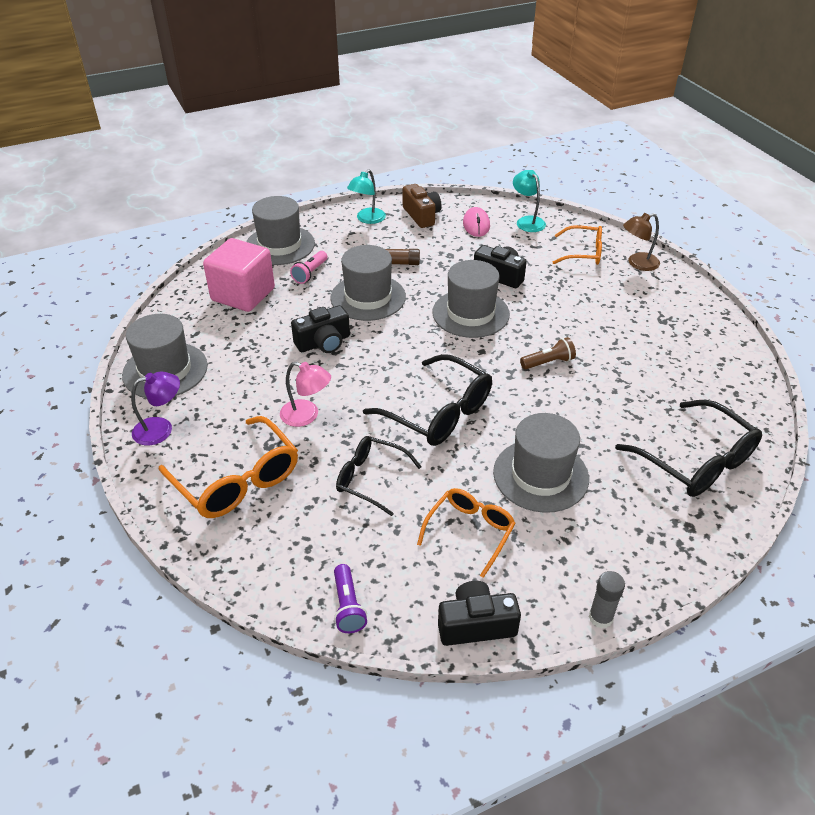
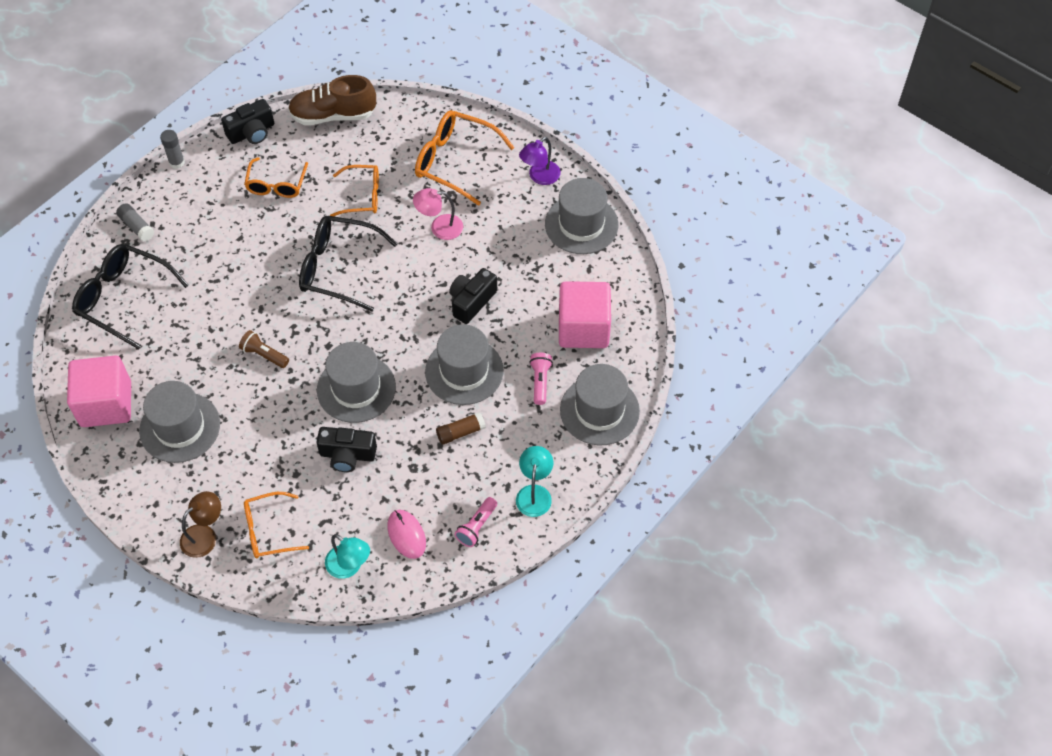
camera: 155 degrees right, 15 degrees up
(348, 606) = (333, 115): purple flashlight -> brown shoe
(370, 479) = (362, 196): black glasses -> orange glasses
(422, 215) = (476, 526): brown camera -> pink flashlight
(540, 475) = (240, 243): grey hat -> grey hat (180, 427)
(548, 362) = (264, 355): brown flashlight -> brown flashlight turned 75 degrees clockwise
(672, 541) = (137, 227): none -> grey glue stick
(721, 371) = (106, 404): none -> pink cube

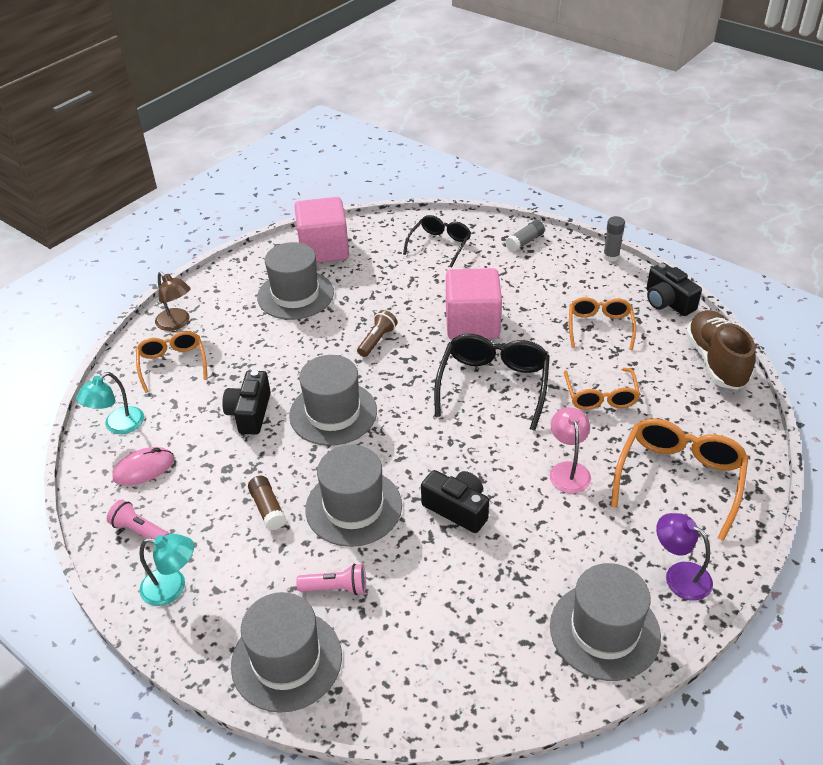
camera: 90 degrees right, 15 degrees down
(123, 298) = (440, 245): black glasses -> black glasses, size x0.64
(276, 185) = (599, 327): orange glasses -> orange glasses turned 90 degrees clockwise
(583, 328) = (421, 637): pink cube -> pink cube (472, 324)

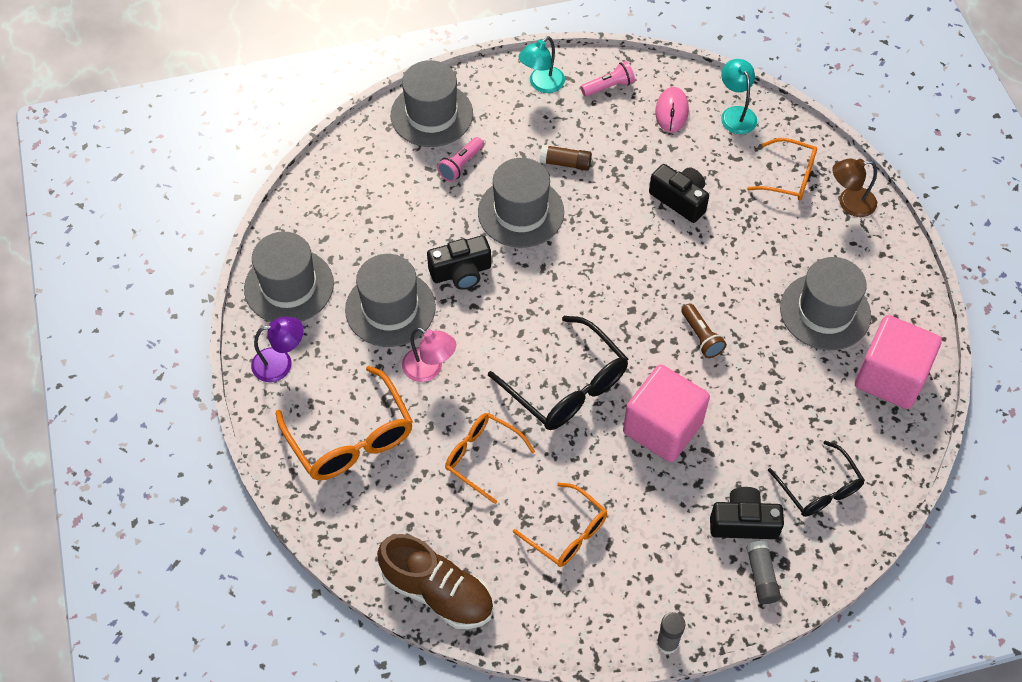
camera: 125 degrees right, 15 degrees up
(333, 413) = (632, 253): grey hat -> grey hat (390, 308)
(667, 302) = (550, 630): black camera -> black camera (743, 522)

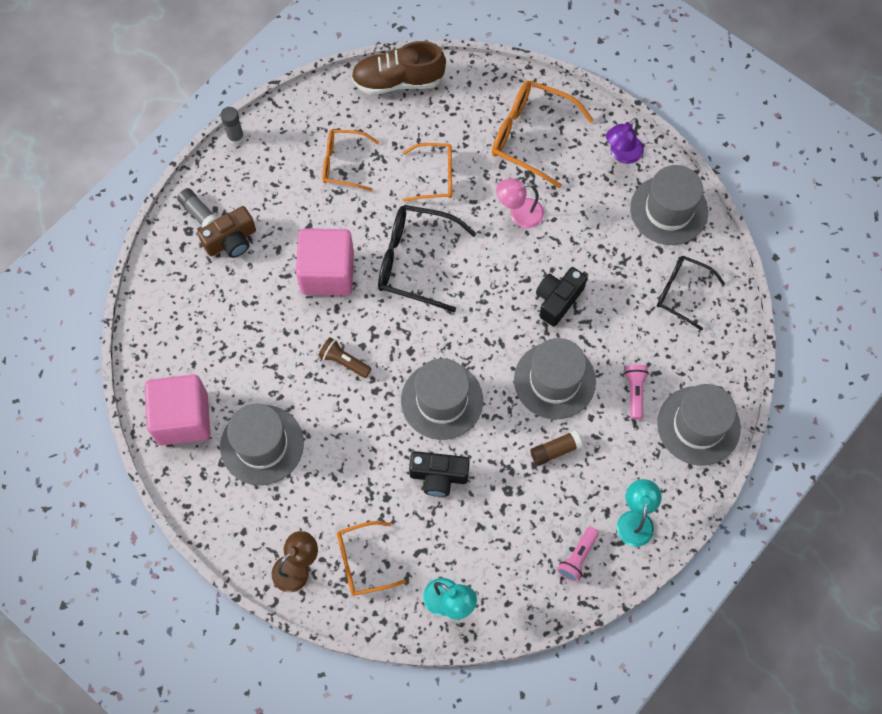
camera: 145 degrees right, 10 degrees up
(390, 308) = (584, 239): grey hat -> grey hat (442, 400)
(671, 111) = (505, 566): pink mouse -> none
(743, 522) = (231, 241): black camera -> brown camera
(819, 489) = (191, 296): black glasses -> black glasses (681, 292)

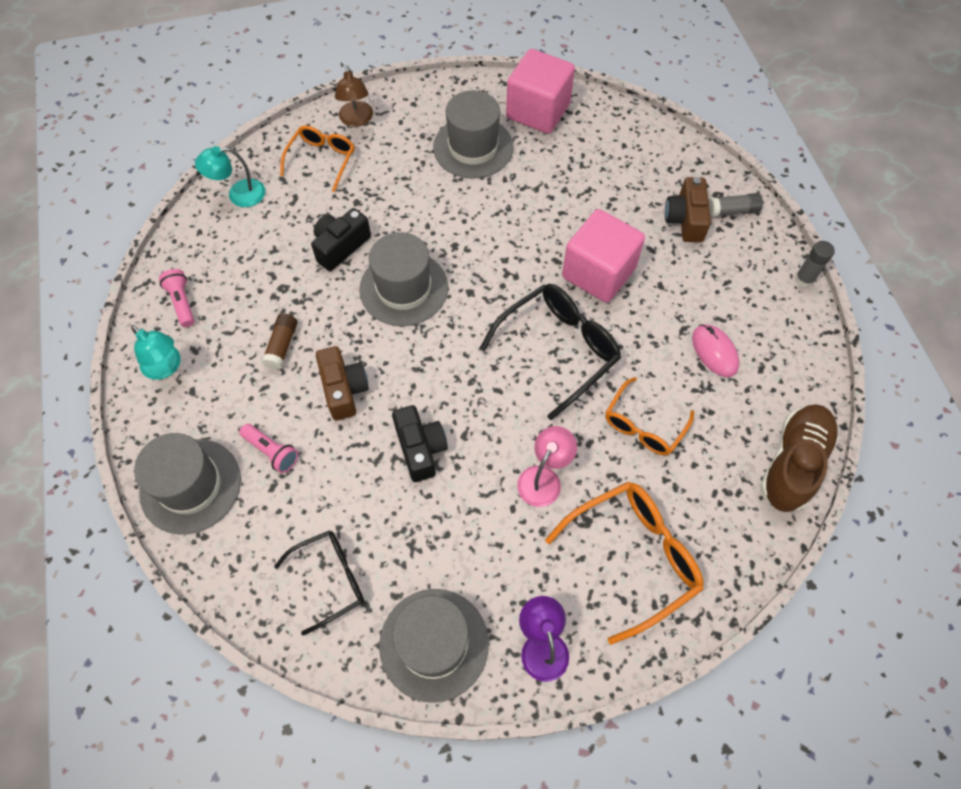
camera: 125 degrees right, 5 degrees down
(343, 163) = (714, 352): orange glasses -> pink mouse
(344, 361) = (500, 238): brown flashlight -> none
(554, 380) = (344, 389): grey hat -> brown camera

